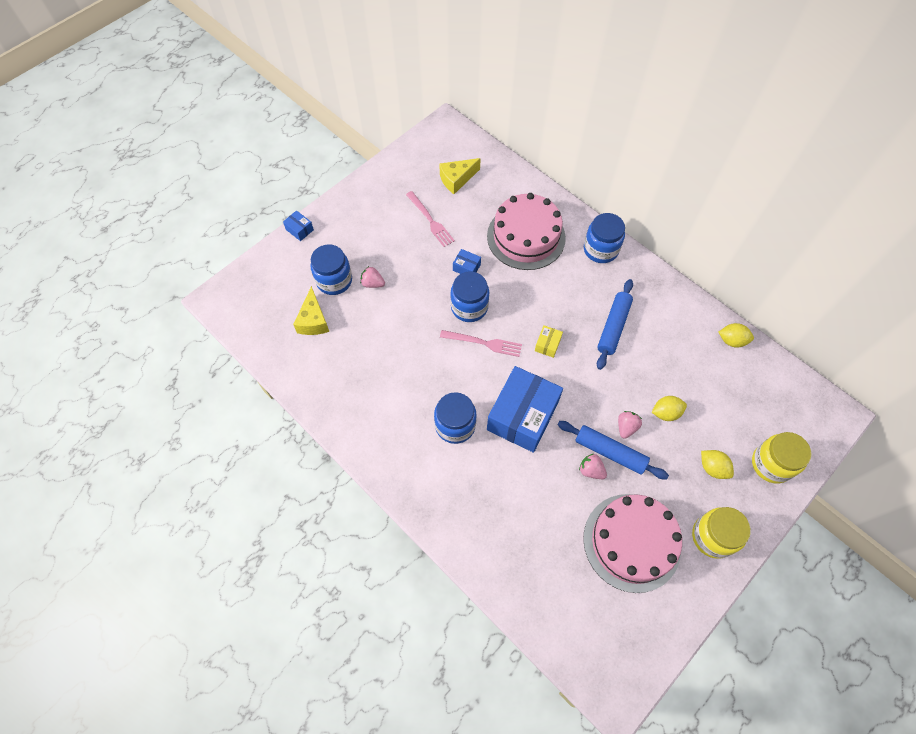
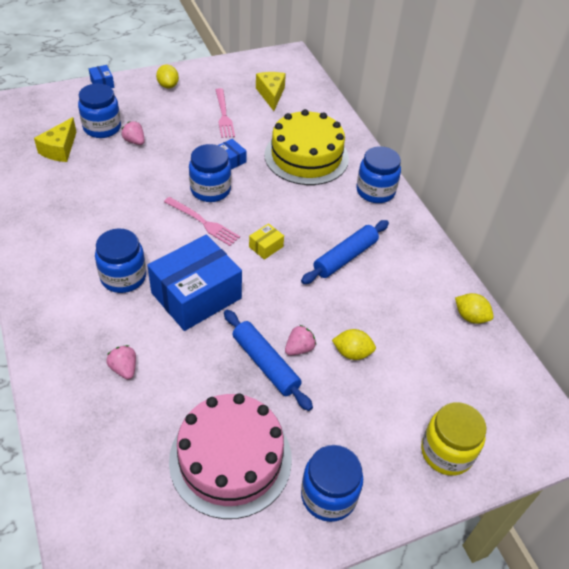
camera: 20 degrees right, 15 degrees down
(457, 179) = (271, 95): yellow cheese -> yellow cheese turned 90 degrees clockwise
(526, 237) = (306, 156): pink cake -> yellow cake
(591, 470) = (233, 372): pink strawberry -> pink strawberry (124, 369)
(712, 468) = (372, 426): yellow lemon -> yellow lemon (168, 85)
(712, 537) = (328, 495): yellow jar -> blue jar

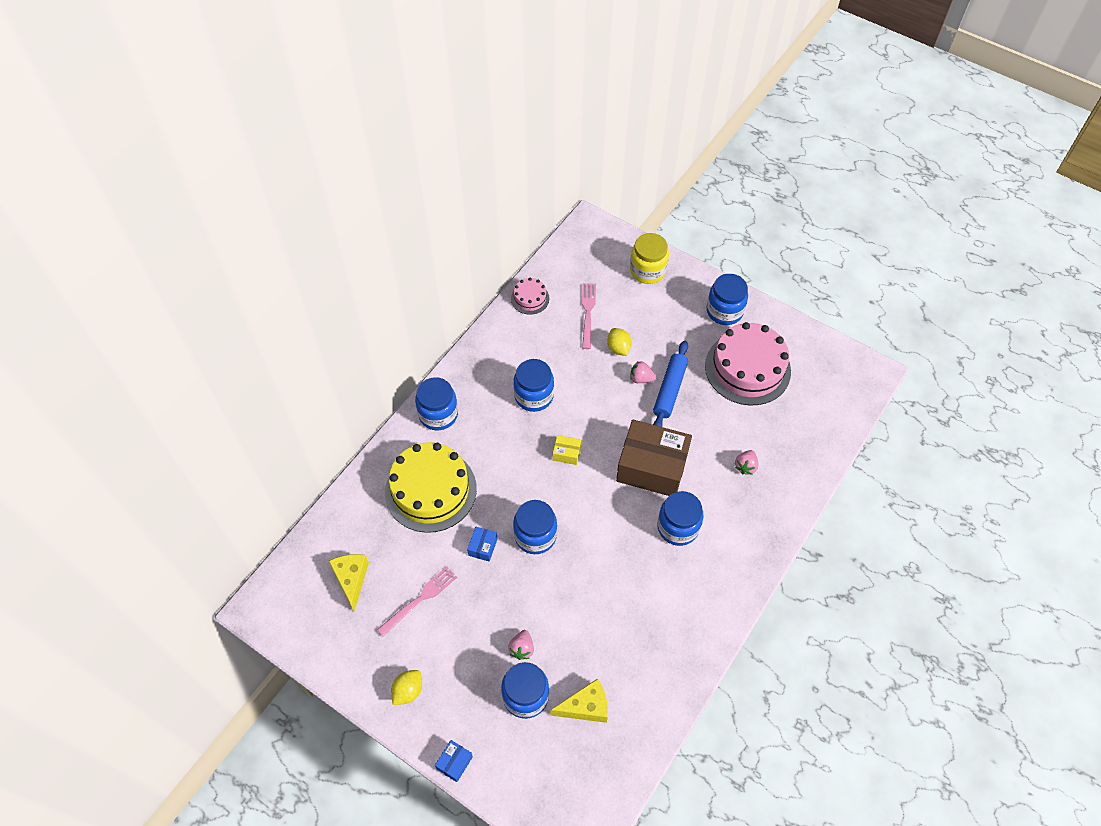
camera: 120 degrees left, 10 degrees up
(196, 295) = (652, 467): blue box -> brown box
(203, 222) = (577, 514): pink fork -> pink fork (588, 312)
(271, 95) = (351, 579): yellow cheese -> yellow cheese turned 120 degrees clockwise
(345, 257) = (534, 396): blue rolling pin -> blue jar
(470, 317) = (530, 298): yellow lemon -> pink cake

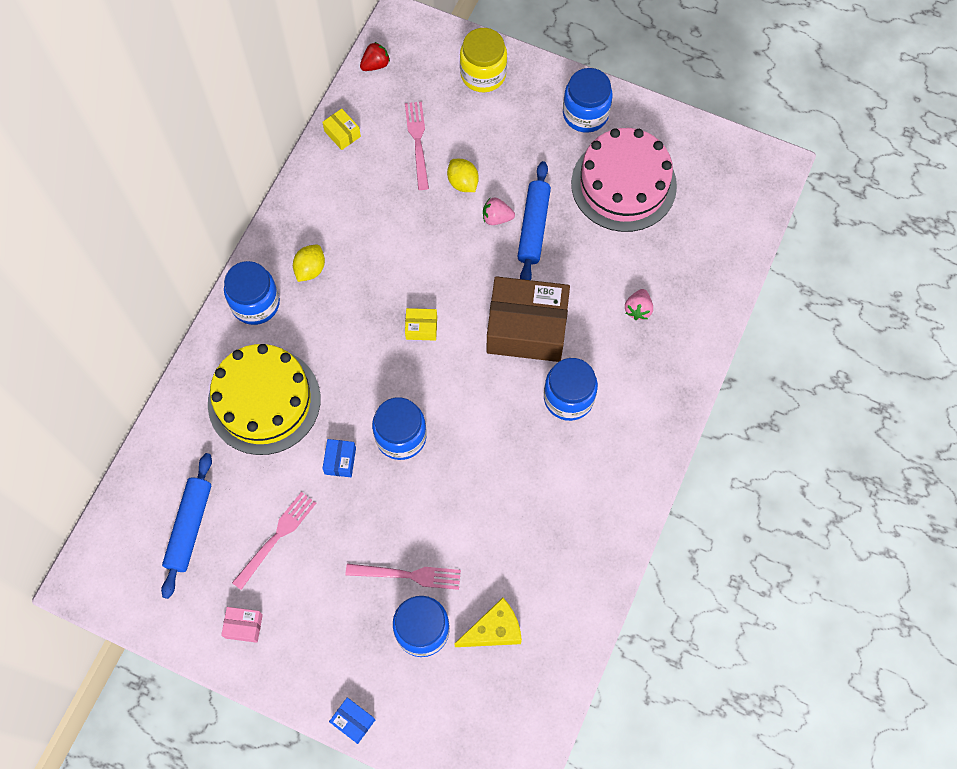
camera: 10 degrees left, 10 degrees up
(351, 579) = (189, 527): yellow cheese -> blue rolling pin
(379, 667) = (244, 626): none -> pink box
(408, 691) = (283, 648): yellow lemon -> yellow lemon (310, 269)
(454, 762) = (353, 721): blue box -> blue box turned 75 degrees counterclockwise
(522, 648) = (408, 575): pink strawberry -> pink fork
(530, 298) = (342, 134): pink cake -> yellow box
(534, 396) = (369, 261): blue jar -> none
(565, 252) = (375, 65): none -> red strawberry

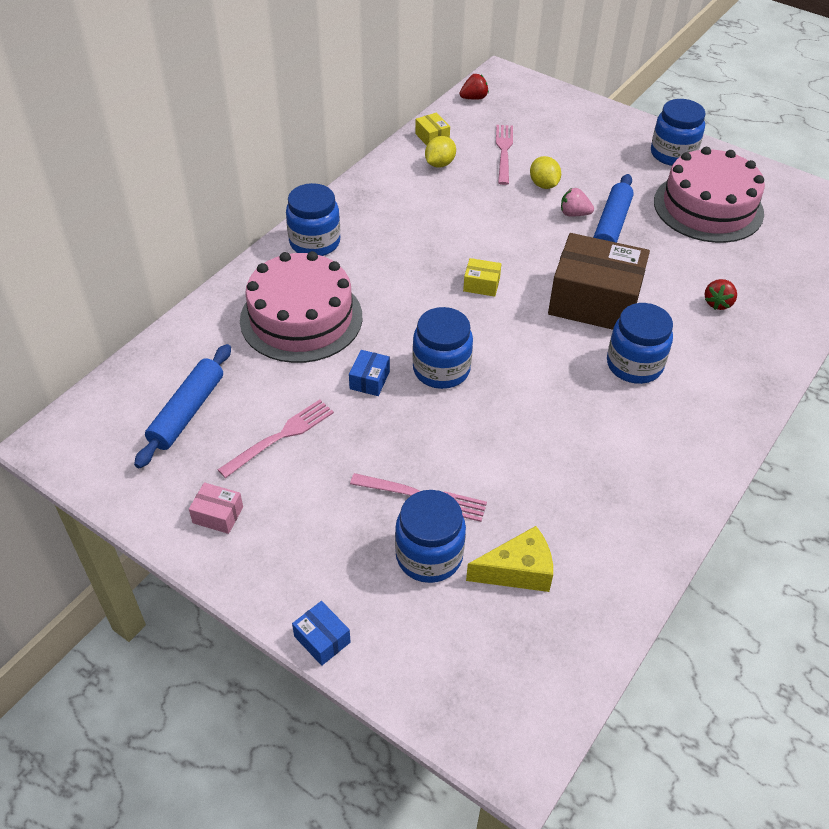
camera: 10 degrees right, 20 degrees down
(264, 401) = (301, 318): yellow cake -> pink cake
(310, 269) = (377, 225): yellow lemon -> yellow lemon (439, 164)
(483, 74) = (575, 116): yellow jar -> none
(638, 309) = (718, 303): pink strawberry -> red strawberry

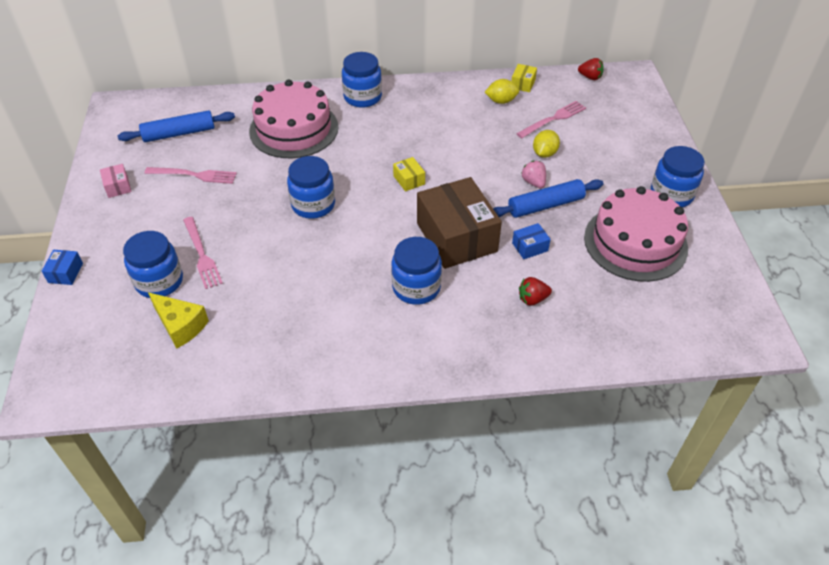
camera: 50 degrees right, 0 degrees up
(369, 380) = (273, 182): blue box -> blue box (530, 247)

